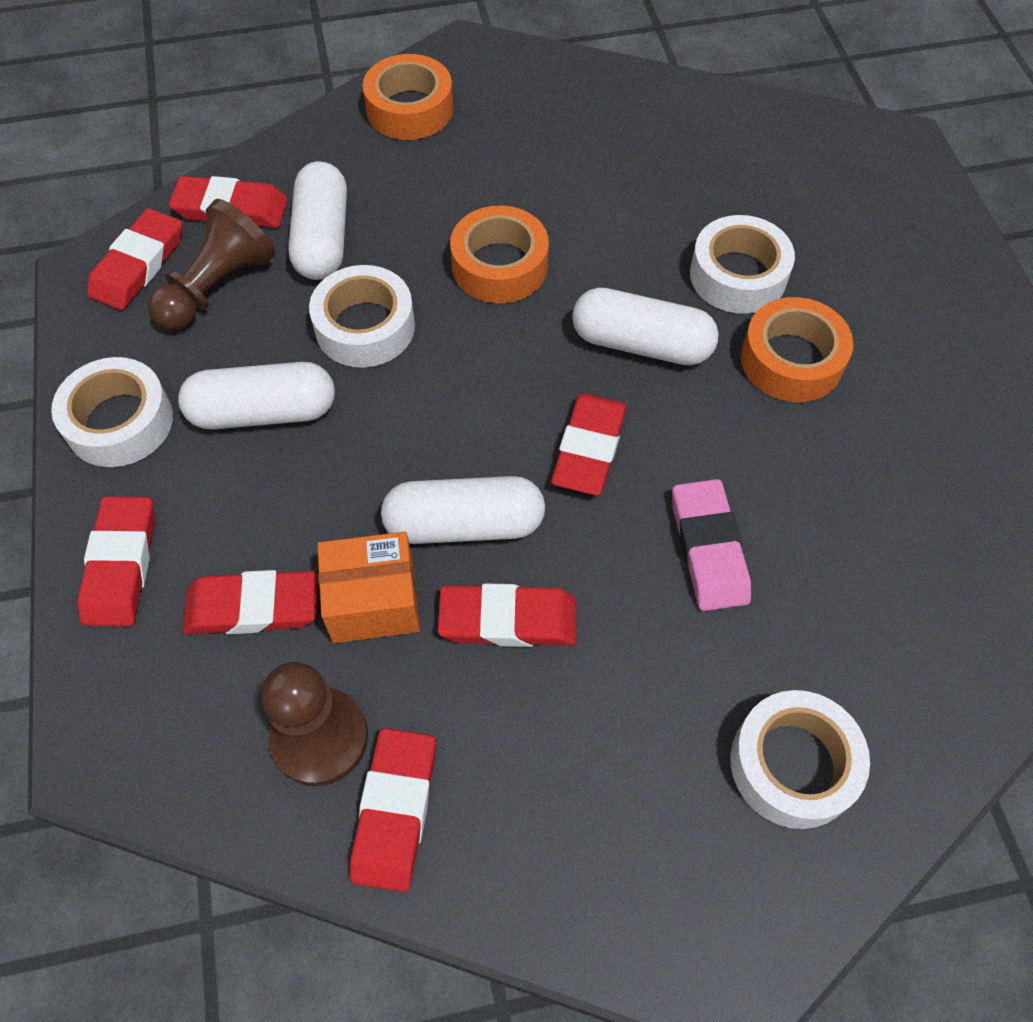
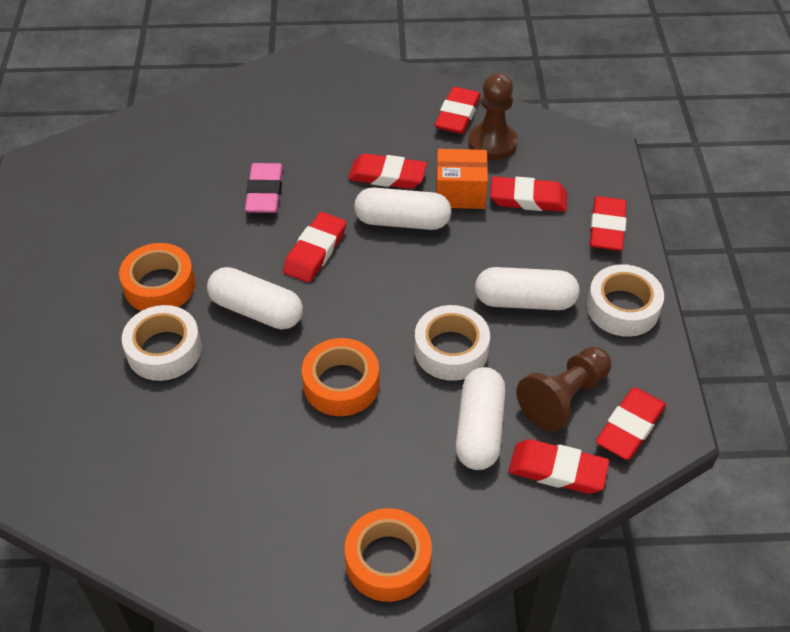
camera: 170 degrees left, 10 degrees down
(793, 764) = (264, 107): white tape -> none

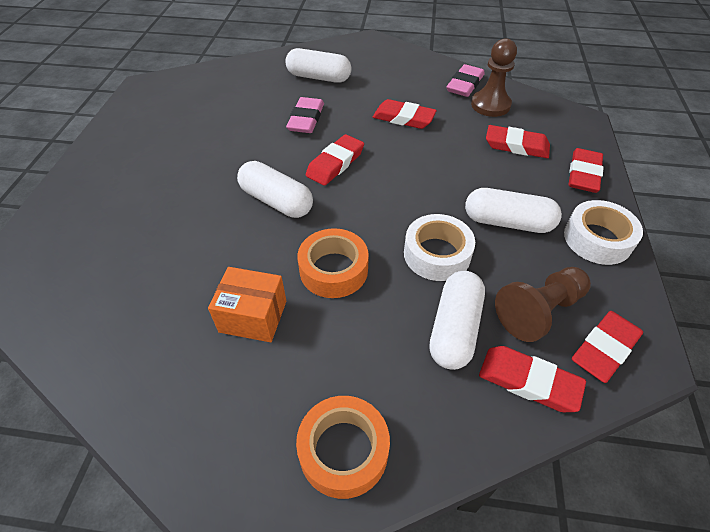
camera: 10 degrees right, 0 degrees up
(159, 285) = (205, 173): orange tape -> none
(164, 350) = (192, 222): white tape -> none
(402, 221) = (410, 150): white capsule -> white capsule (318, 77)
(457, 114) = (465, 84): red eraser -> pink eraser
(460, 192) = (460, 135): orange box -> orange box (253, 316)

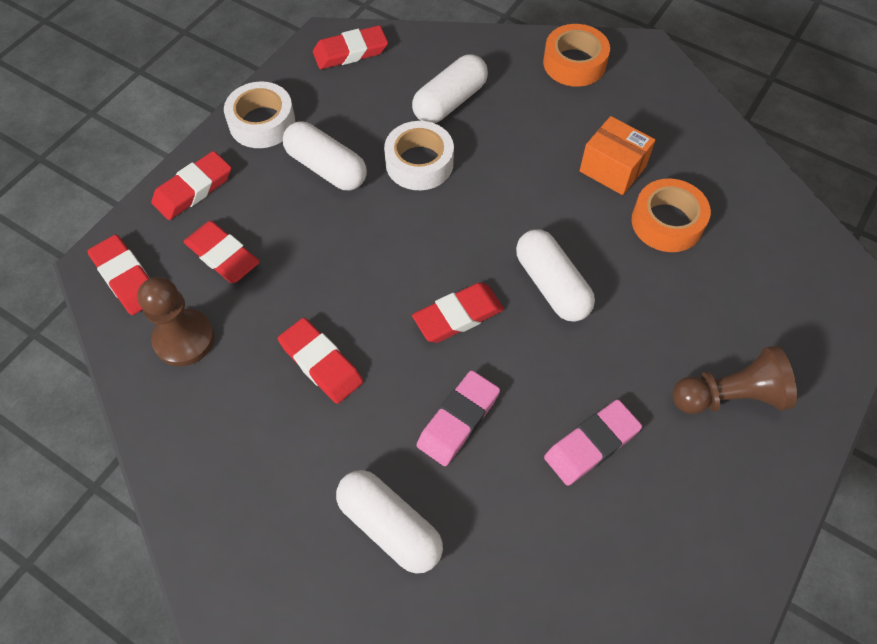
camera: 155 degrees left, 10 degrees up
(333, 270) = (524, 183): orange tape -> orange tape (667, 222)
(465, 84) = (177, 400): pink eraser -> pink eraser (591, 444)
(529, 381) = (423, 54): red eraser -> red eraser (126, 278)
(539, 311) = (373, 90): brown pawn -> brown pawn (729, 396)

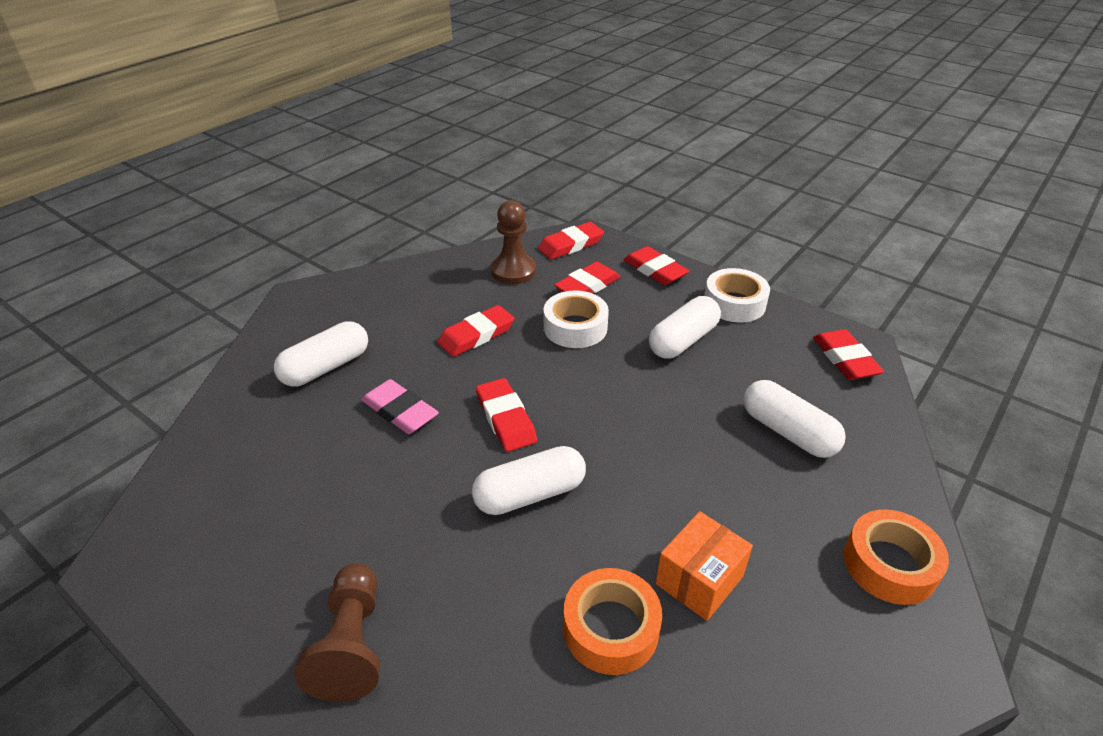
camera: 95 degrees right, 20 degrees down
(419, 163) = (694, 402): white tape -> white tape (575, 327)
(591, 444) = (343, 502): pink eraser -> none

